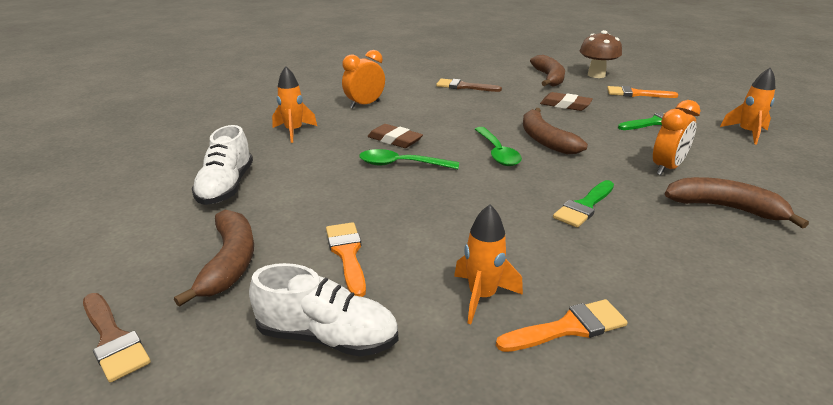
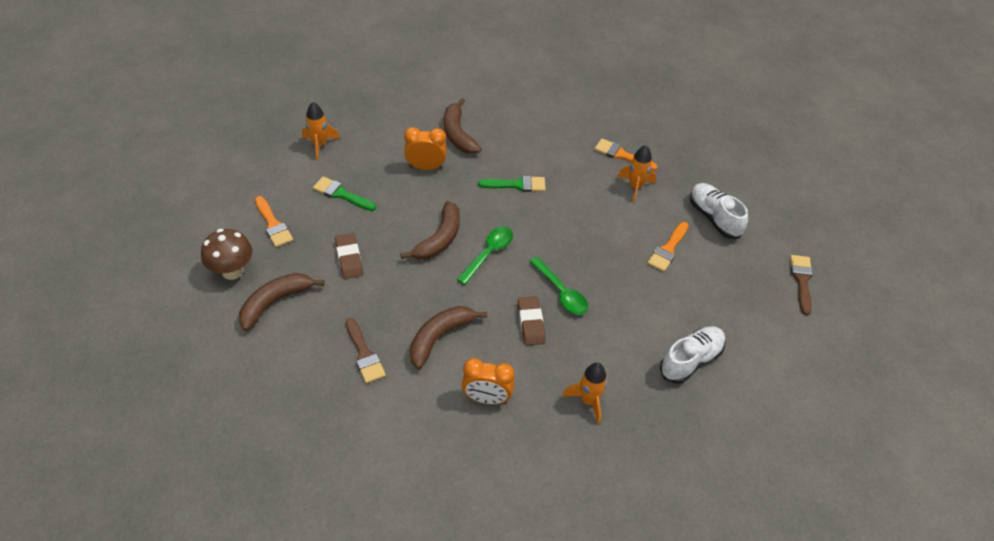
camera: 135 degrees left, 20 degrees up
(230, 262) = (728, 288): brown banana -> brown banana (439, 337)

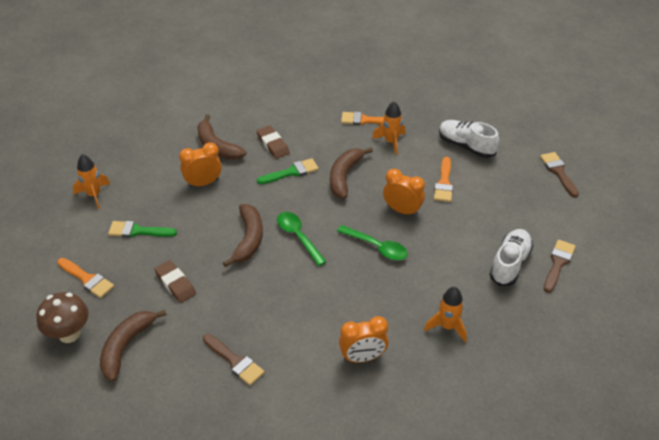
camera: 20 degrees left, 5 degrees down
(439, 337) = (294, 322): brown banana -> brown banana (344, 176)
(488, 253) = (298, 237): green spoon -> green spoon turned 45 degrees counterclockwise
(530, 323) = (365, 281): brown eraser -> brown eraser (273, 144)
(608, 263) = (402, 210): none -> orange clock
(744, 379) = (558, 263): none -> brown brush

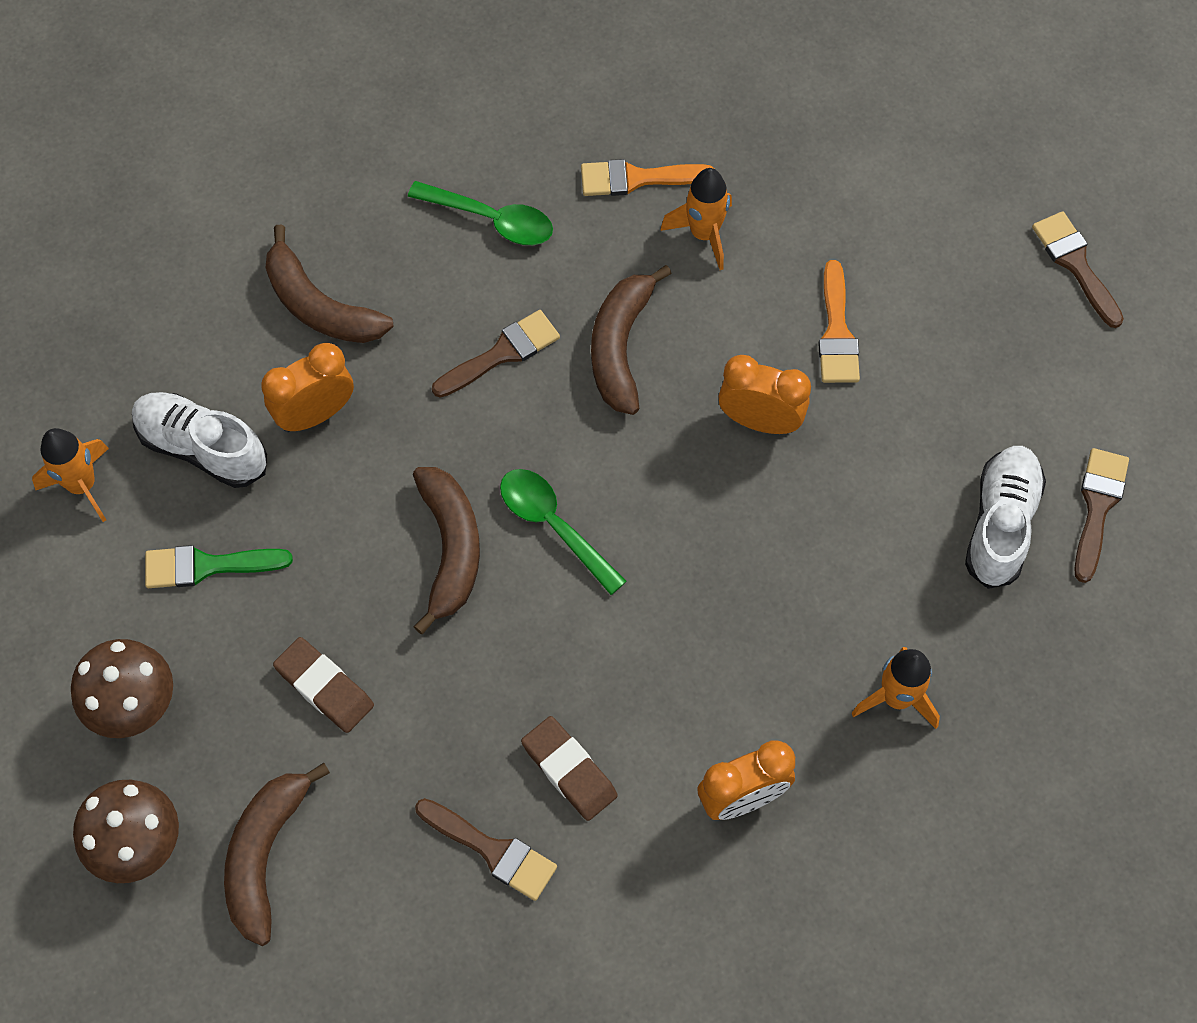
camera: 10 degrees left, 20 degrees up
(87, 279) = (135, 707): orange brush -> brown mushroom
(273, 144) = (443, 281): brown eraser -> brown eraser (569, 770)
(291, 172) = (502, 353): green brush -> brown brush
(377, 247) = (723, 526): green spoon -> green spoon (491, 219)
(466, 146) = (869, 220): white shoe -> white shoe (202, 448)

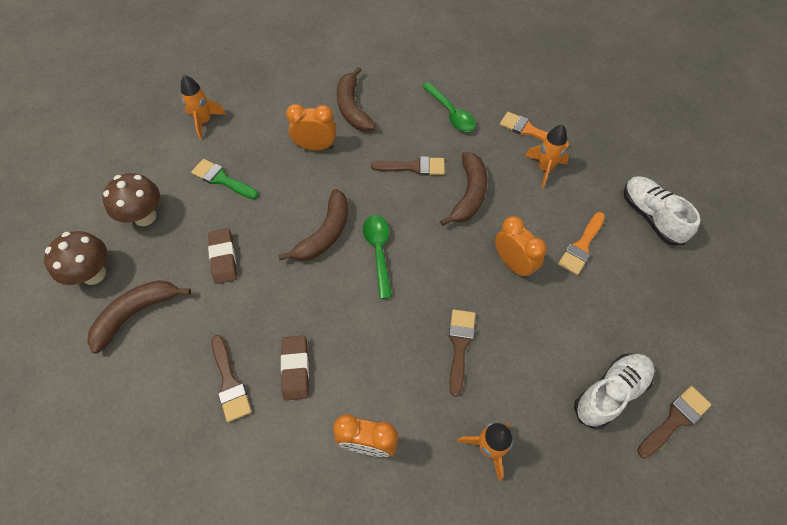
camera: 35 degrees right, 5 degrees down
(202, 448) = (261, 134): white shoe -> white shoe (651, 216)
(620, 347) = (469, 194): brown banana -> brown banana turned 150 degrees clockwise
(1075, 264) = (738, 286): brown brush -> brown brush (460, 345)

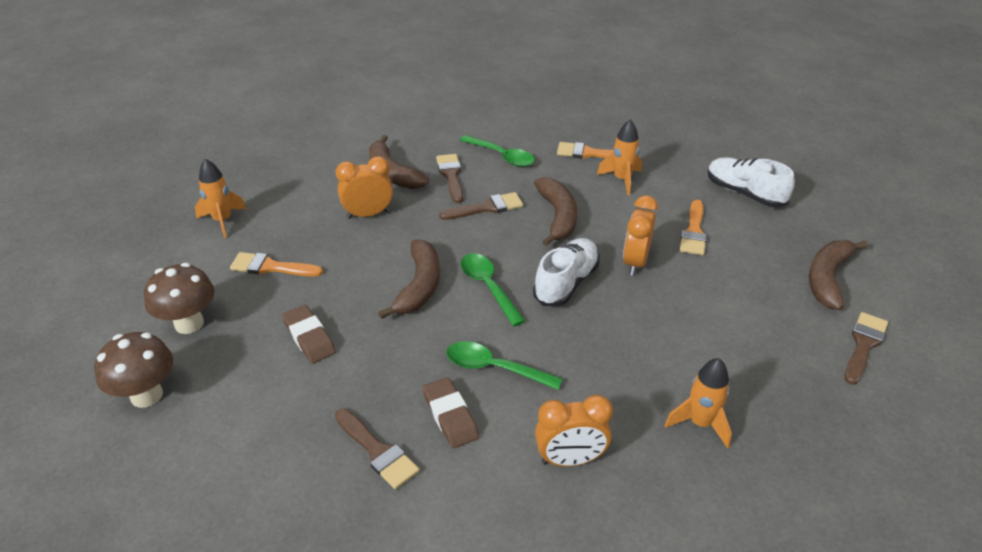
camera: 20 degrees left, 20 degrees down
(136, 314) = (223, 419): brown banana -> brown banana (828, 279)
(222, 179) = (271, 267): green brush -> orange brush
(348, 335) = (494, 368): none -> green spoon
(460, 345) = (620, 344): brown brush -> brown brush (451, 176)
(513, 264) = (635, 262): orange clock -> orange clock turned 105 degrees counterclockwise
(610, 393) = (791, 341): white shoe -> white shoe (566, 283)

